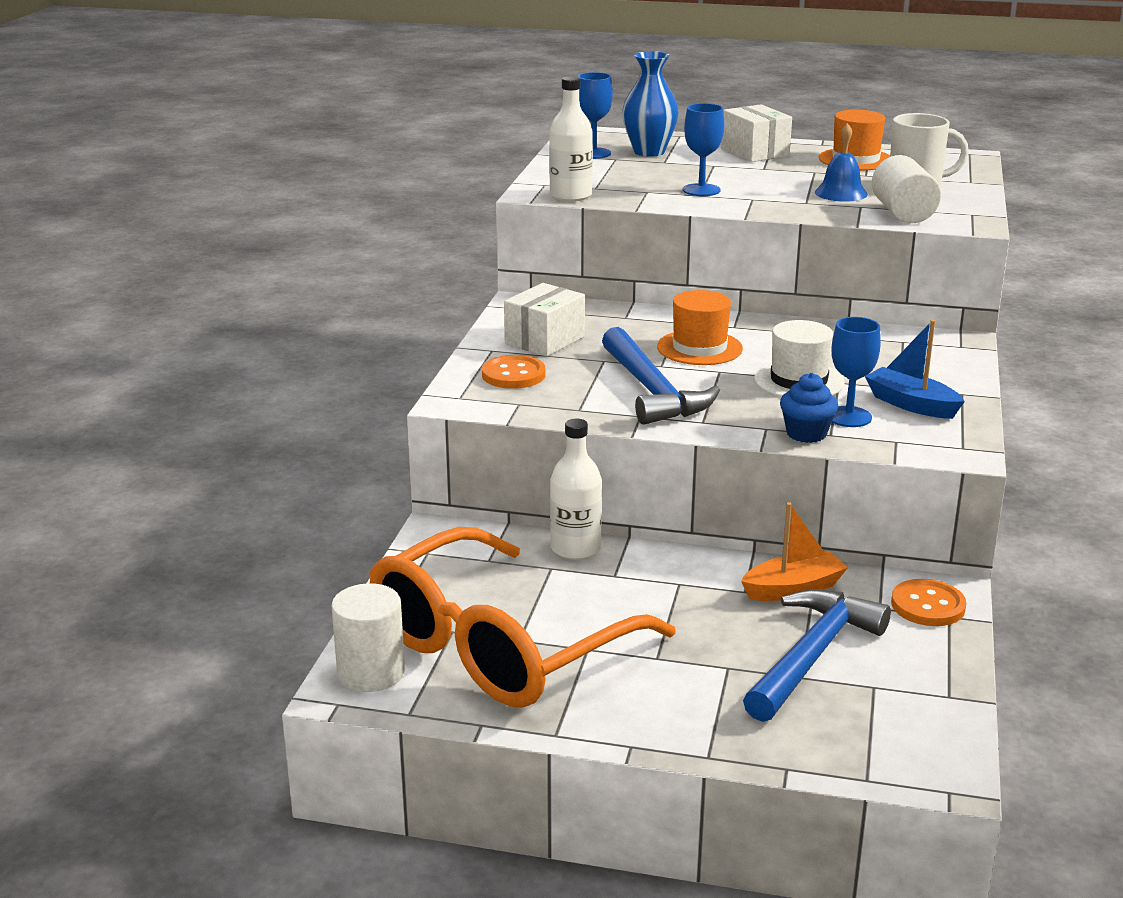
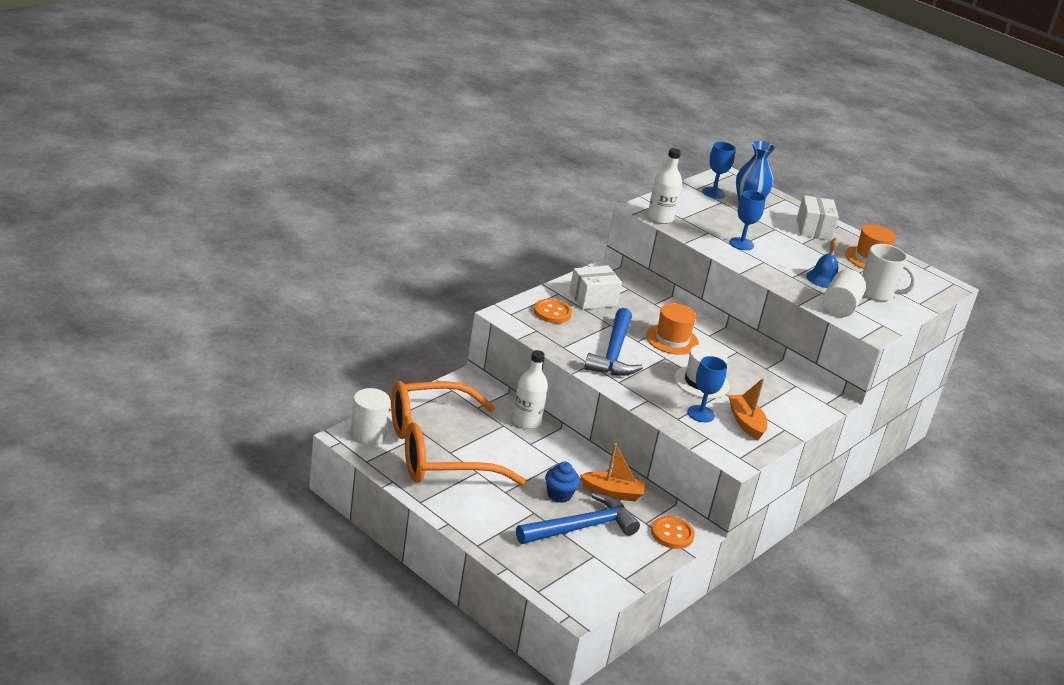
camera: 25 degrees right, 5 degrees up
(806, 434) = (665, 412): blue cupcake -> blue cupcake (559, 495)
(911, 404) = (746, 422): blue boat -> orange boat

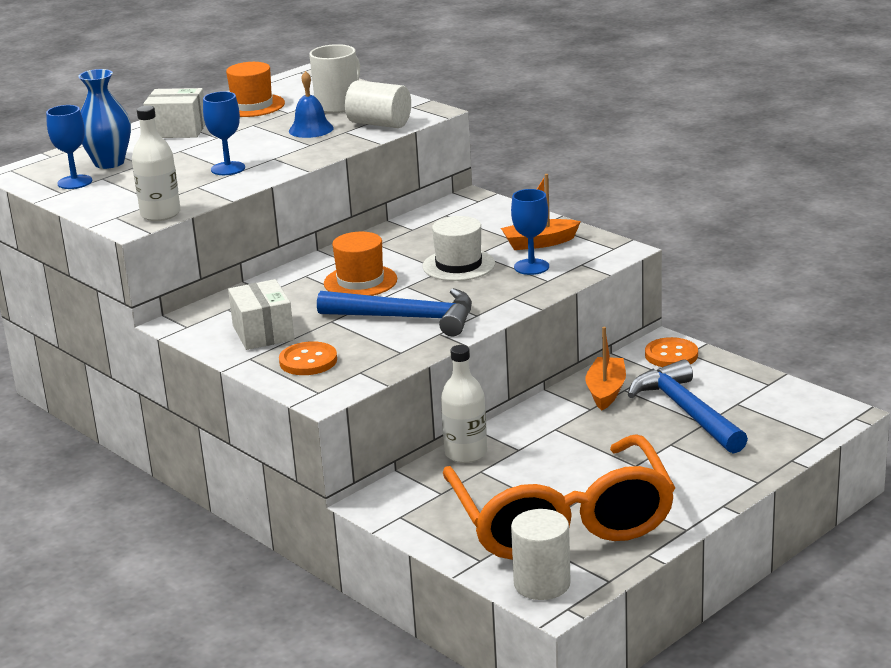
camera: 80 degrees left, 5 degrees down
(559, 495) = (626, 426): blue cupcake -> none

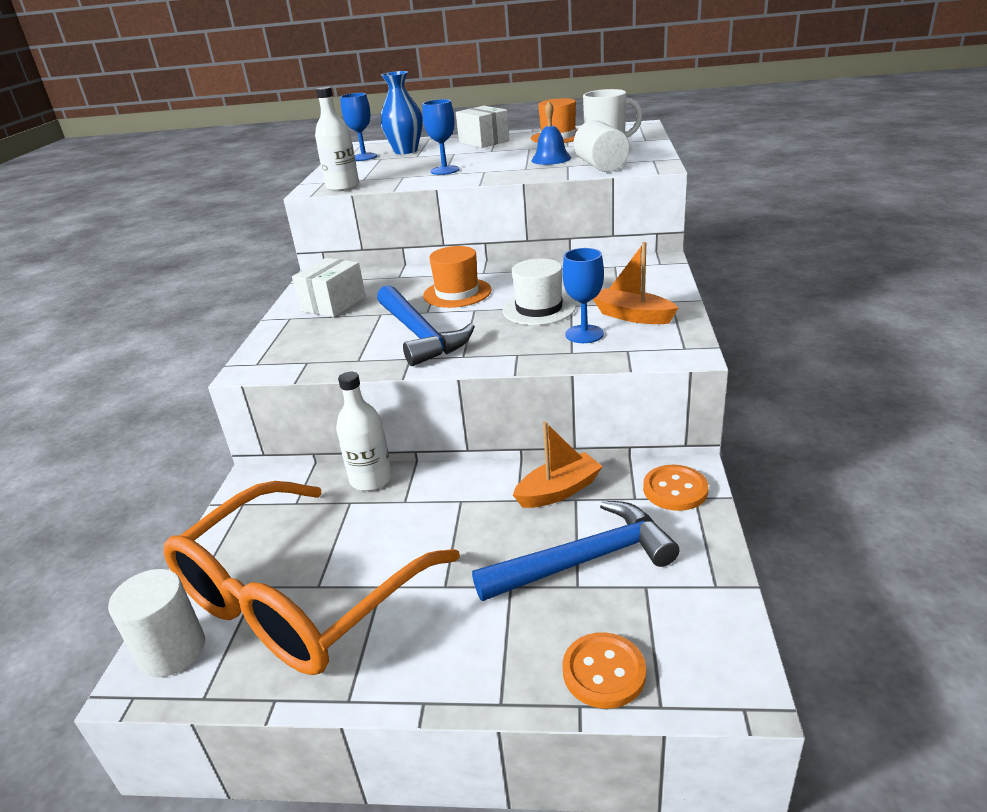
camera: 50 degrees right, 5 degrees up
(308, 361) = (304, 337): orange button -> orange button (604, 672)
(686, 411) = (584, 560): blue hammer -> blue hammer turned 45 degrees clockwise

